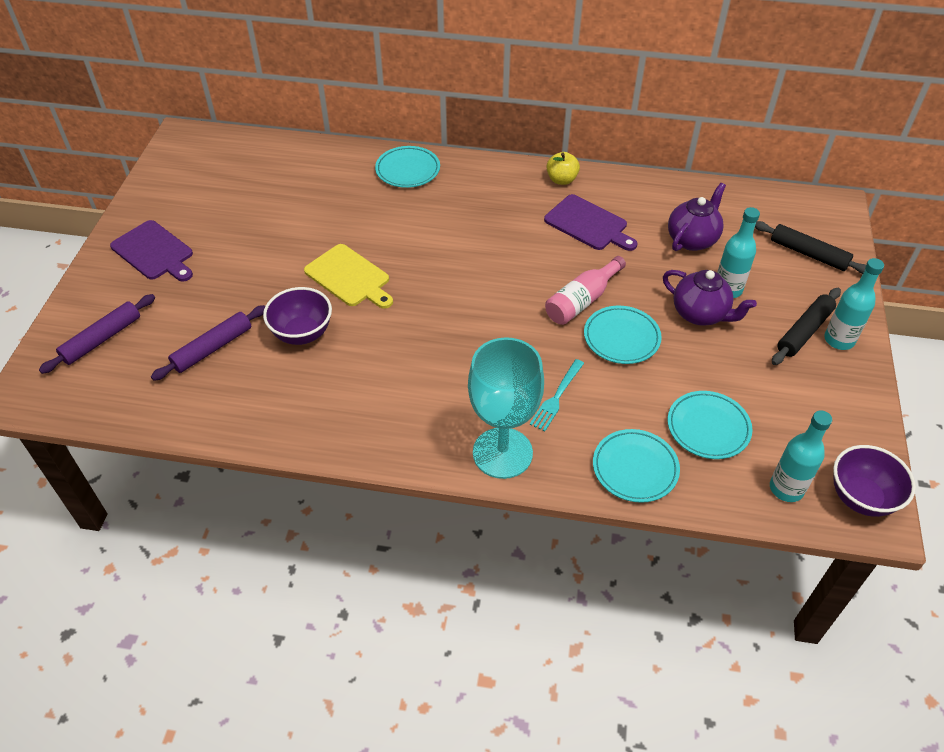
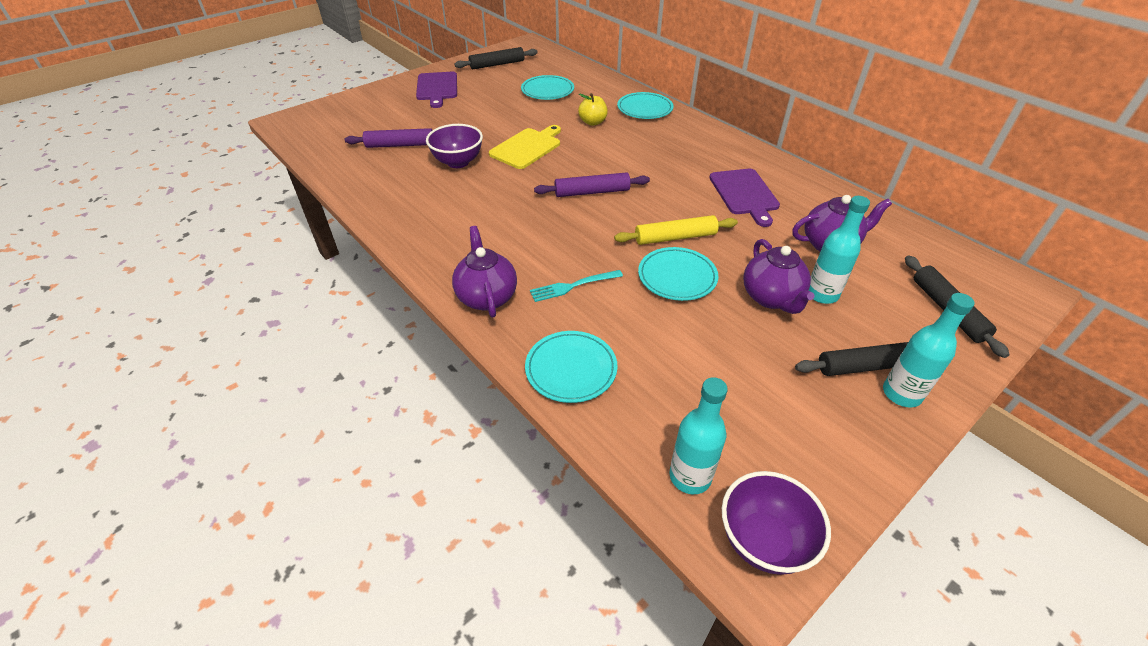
camera: 40 degrees right, 5 degrees down
(102, 339) = (354, 114): purple rolling pin -> purple rolling pin (592, 192)
(184, 185) = (497, 64): none -> black rolling pin
(349, 277) = (527, 147): yellow cutting board -> yellow cutting board turned 135 degrees counterclockwise
(502, 453) = (486, 296): turquoise goblet -> purple teapot
(561, 180) = (757, 159): yellow apple -> yellow apple (592, 122)
(582, 301) = (675, 237): pink bottle -> yellow rolling pin
(708, 427) = (673, 381): turquoise plate -> turquoise plate (547, 91)

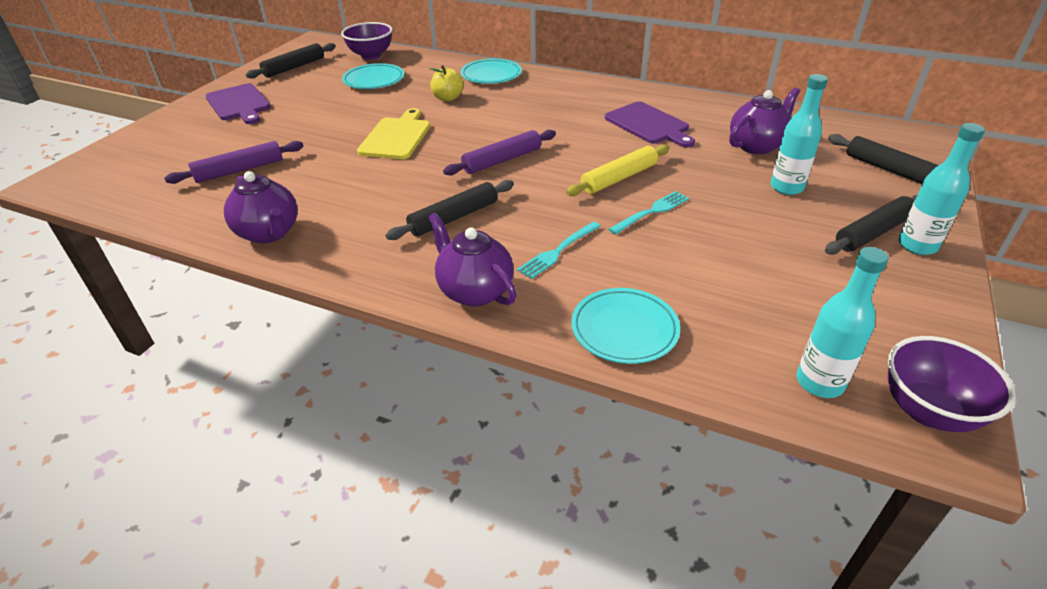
camera: 25 degrees left, 5 degrees down
(458, 162) = (327, 170): purple bowl -> purple bowl (371, 56)
(517, 231) = (453, 217): none -> black rolling pin
(677, 277) = (651, 212): turquoise plate -> turquoise fork
(771, 298) = (749, 203): purple teapot -> purple teapot (269, 233)

